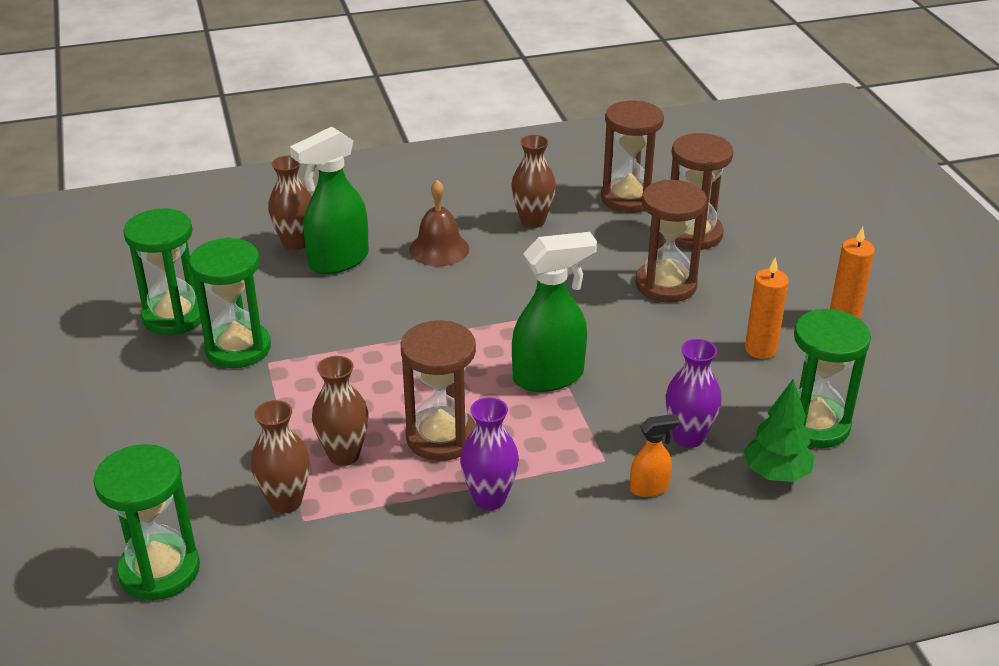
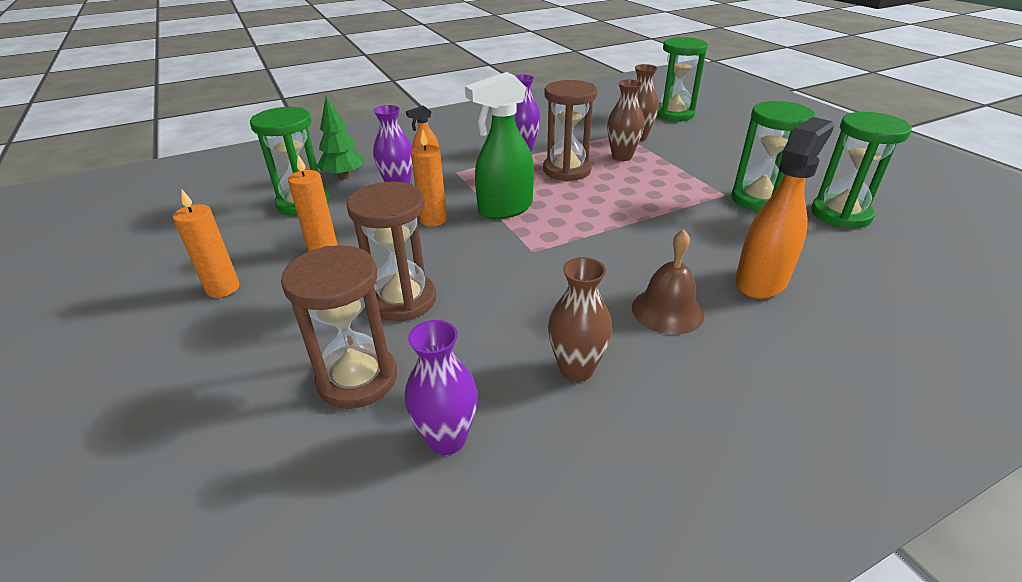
camera: 170 degrees right, 0 degrees up
(295, 243) = (829, 295): brown vase -> none
(338, 261) = (761, 281): green spray bottle -> orange spray bottle
(628, 198) = (447, 439): brown hourglass -> purple vase
(638, 372) = (433, 220): none -> orange candle

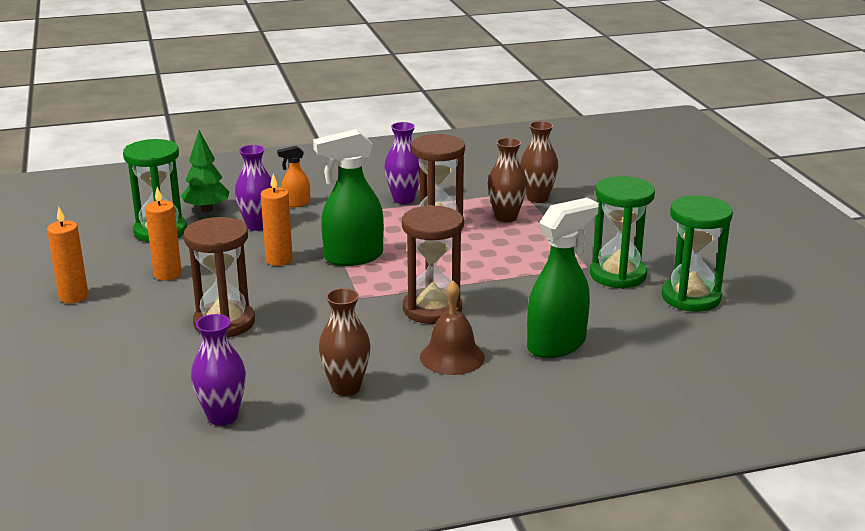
camera: 10 degrees right, 10 degrees down
(357, 379) = (168, 373): brown hourglass -> brown hourglass (432, 309)
(673, 114) = (600, 175): green hourglass -> none
(761, 281) = (557, 345): orange spray bottle -> green spray bottle

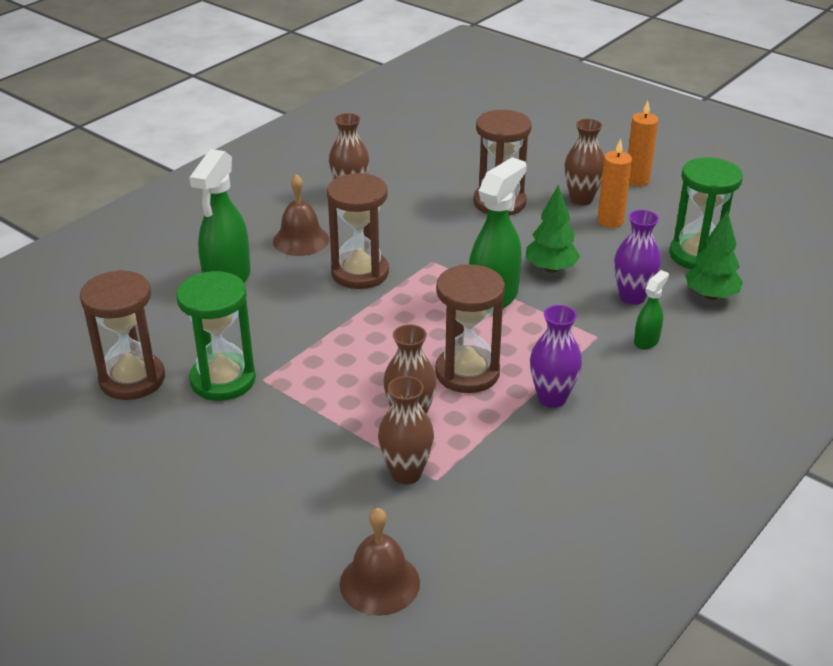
camera: 145 degrees right, 10 degrees up
(152, 299) = (581, 199): none -> brown vase
(222, 417) = (402, 152): purple vase -> none
(279, 260) = (550, 269): orange candle -> green tree
(296, 204) = (646, 341): orange spray bottle -> green spray bottle
(597, 171) = (379, 583): none -> brown bell
(690, 297) = (132, 379): green hourglass -> brown hourglass

